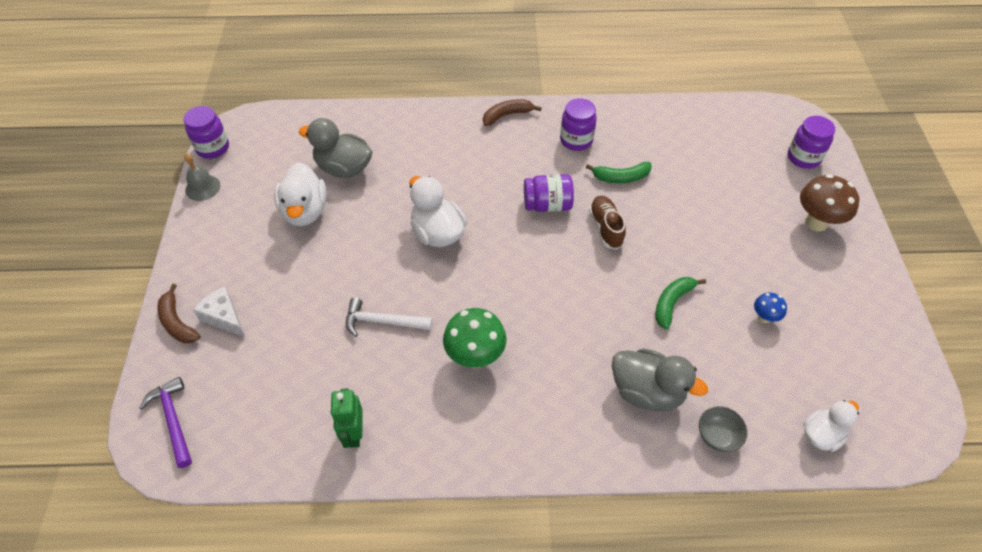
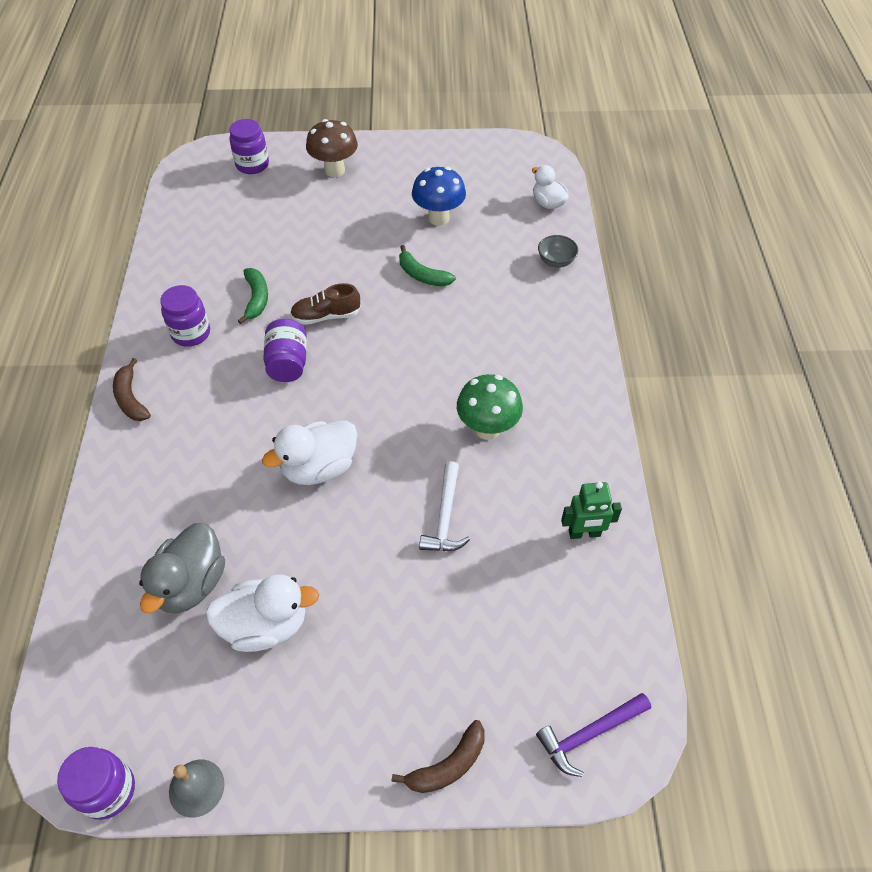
camera: 90 degrees left, 0 degrees up
(224, 317) = (439, 702): white cheese -> none
(647, 392) = (518, 301): grey duck -> none
(764, 317) = (438, 218): blue mushroom -> blue mushroom, size x1.89

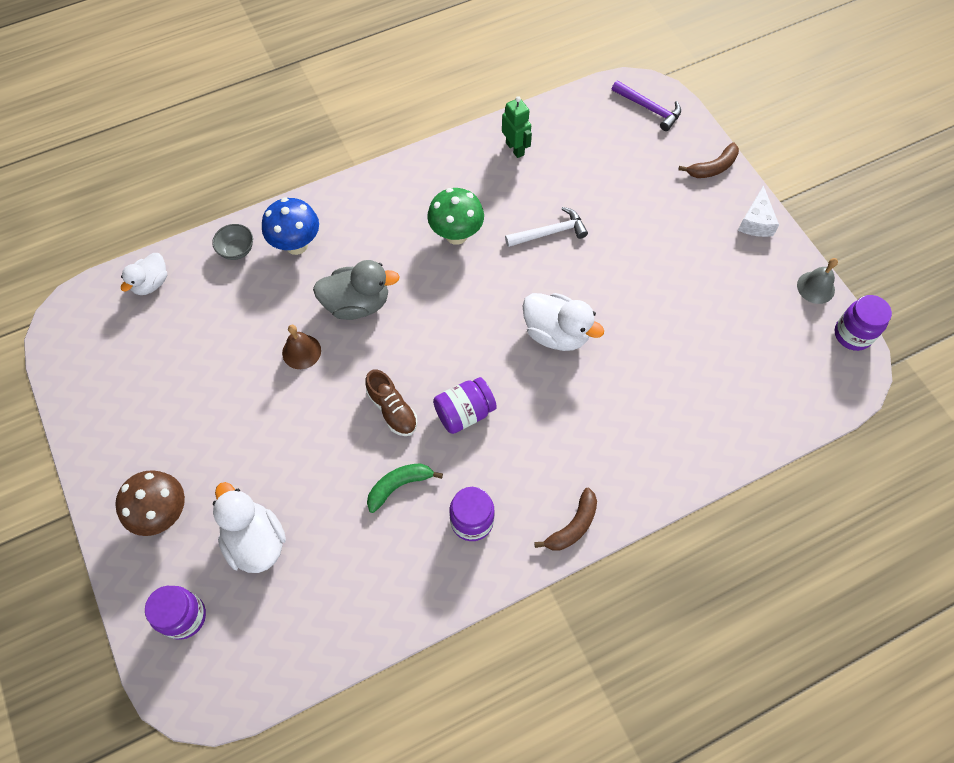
camera: 115 degrees left, 10 degrees up
(191, 584) = (701, 368): grey duck -> grey duck (357, 304)
(266, 625) = (698, 303): white duck -> white duck (255, 541)
(333, 771) = (756, 222): none -> white cheese
(422, 275) = (301, 351): green banana -> brown bell
(438, 218) = (210, 371): blue mushroom -> blue mushroom (296, 245)
(448, 765) = (712, 167): brown banana -> brown banana turned 120 degrees clockwise

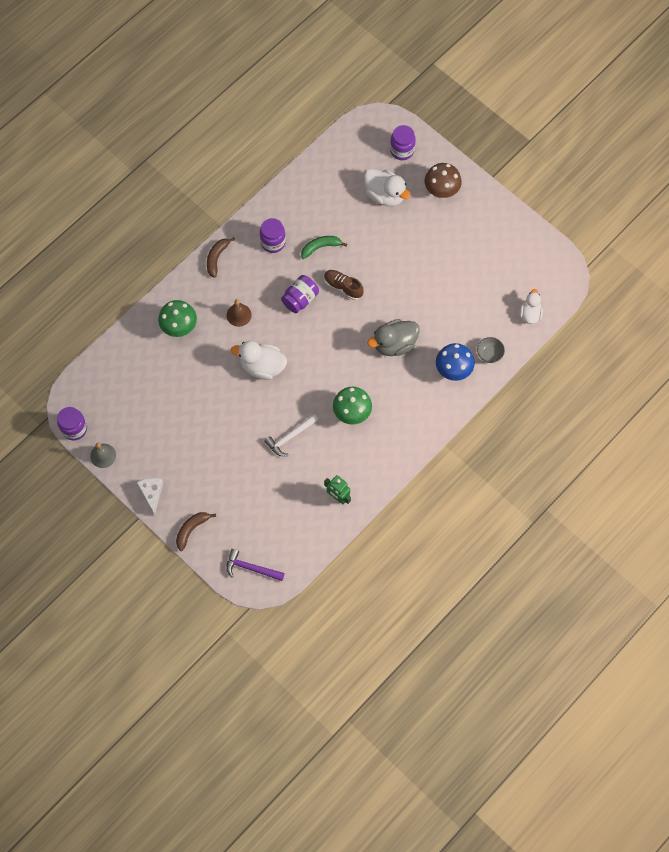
camera: 160 degrees right, 5 degrees up
(301, 351) = (413, 303): brown bell -> brown bell (239, 315)
(399, 486) = (320, 247): green banana -> green banana turned 150 degrees counterclockwise
(664, 430) = (179, 328): none -> green mushroom

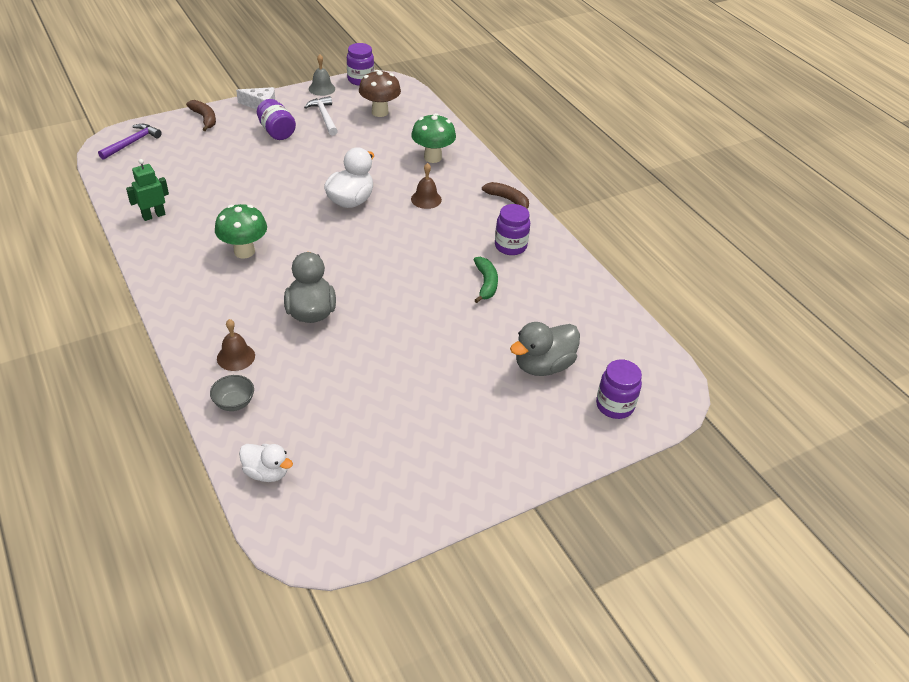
camera: 105 degrees right, 25 degrees down
(290, 437) = (252, 200): white hammer -> white hammer (324, 117)
(300, 299) = (421, 249): purple jar -> purple jar (277, 132)
(343, 287) = (419, 288): brown shoe -> none
(385, 195) = (543, 365): white duck -> grey duck
(441, 192) = (527, 430): brown mushroom -> brown mushroom (380, 112)
(453, 371) = (236, 357): blue mushroom -> brown bell

